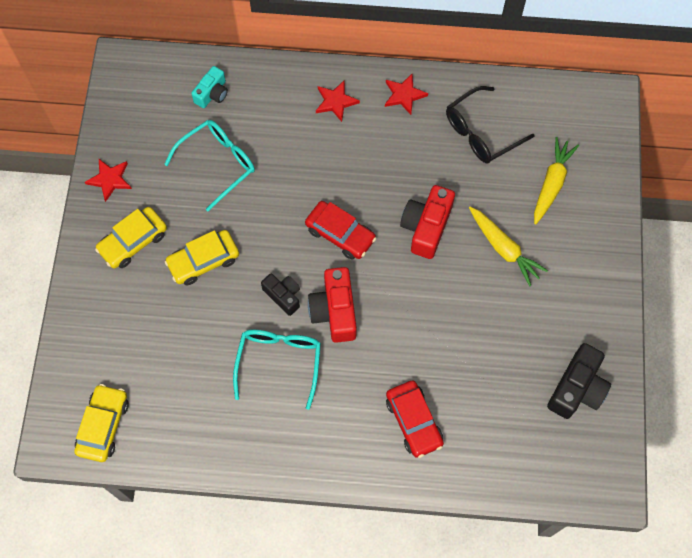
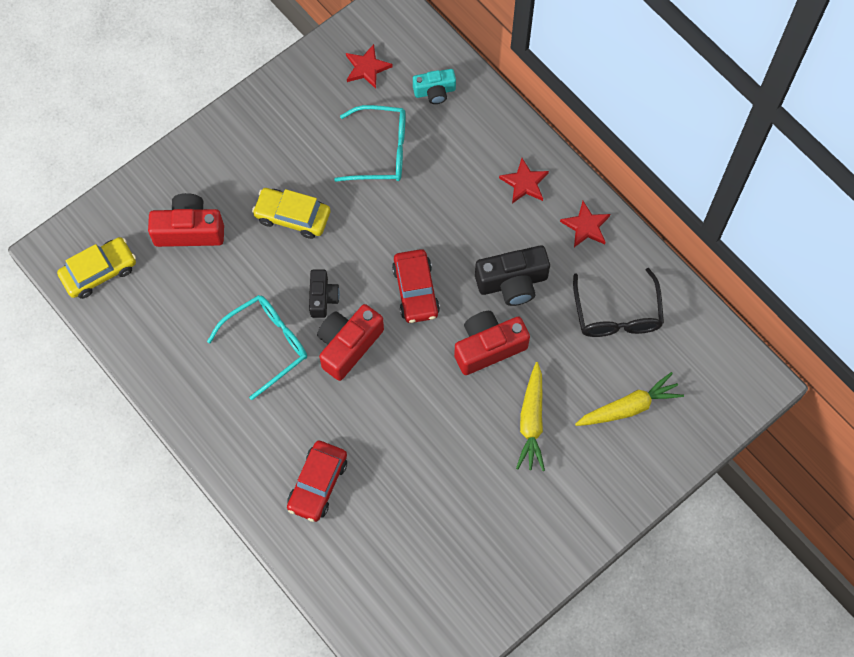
camera: 45 degrees right, 0 degrees up
(110, 180) = (289, 92): red star -> red star (367, 68)
(133, 242) = (257, 155): yellow car -> none
(139, 336) = (189, 230): none -> red camera
(481, 132) = (617, 313): black glasses -> black glasses turned 105 degrees counterclockwise
(577, 388) = (469, 583): black camera -> black camera (512, 282)

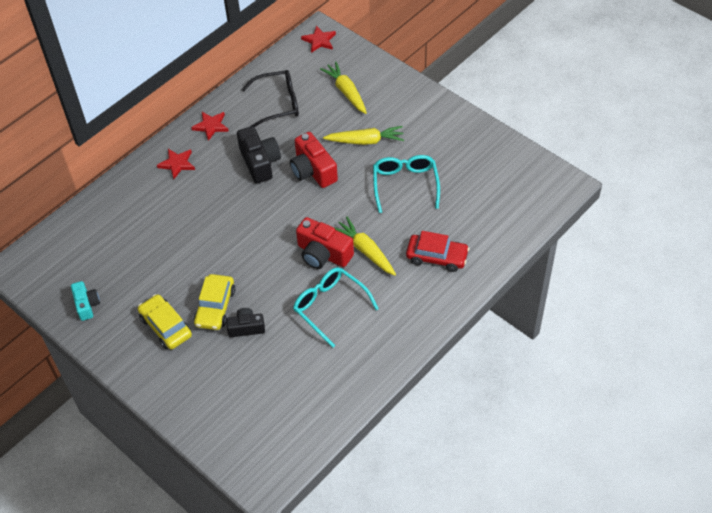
camera: 95 degrees left, 15 degrees down
(99, 271) = (279, 442): yellow car -> yellow car (166, 326)
(189, 230) = (233, 379): red camera -> none
(322, 298) = (285, 276): black camera -> black camera (246, 328)
(344, 397) = (366, 251): none -> yellow carrot
(367, 68) = (74, 276): red star -> red star (319, 41)
(380, 151) = (152, 256): turquoise glasses -> turquoise glasses (405, 185)
(416, 290) = (272, 218): red car -> none
(434, 91) = (97, 228): turquoise camera -> turquoise camera (87, 305)

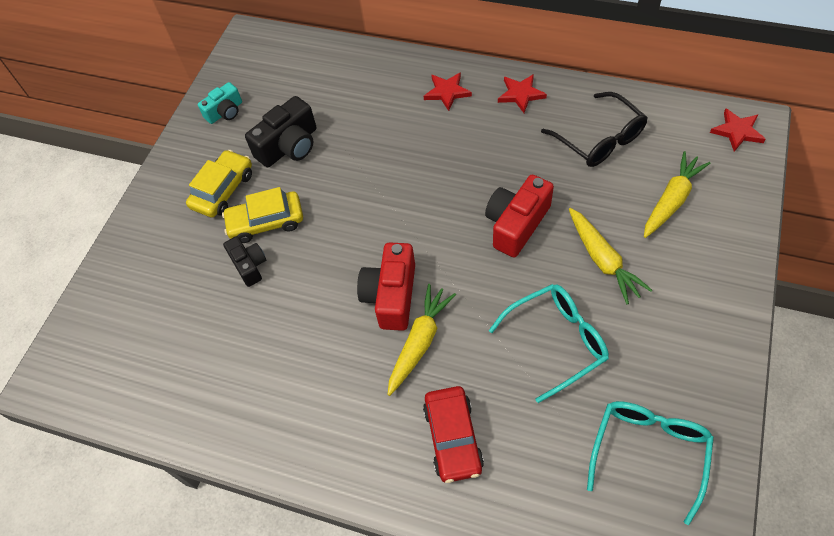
camera: 70 degrees right, 5 degrees up
(260, 162) = (496, 165): black camera -> black camera (289, 146)
(330, 307) = (313, 341): turquoise glasses -> turquoise glasses (648, 453)

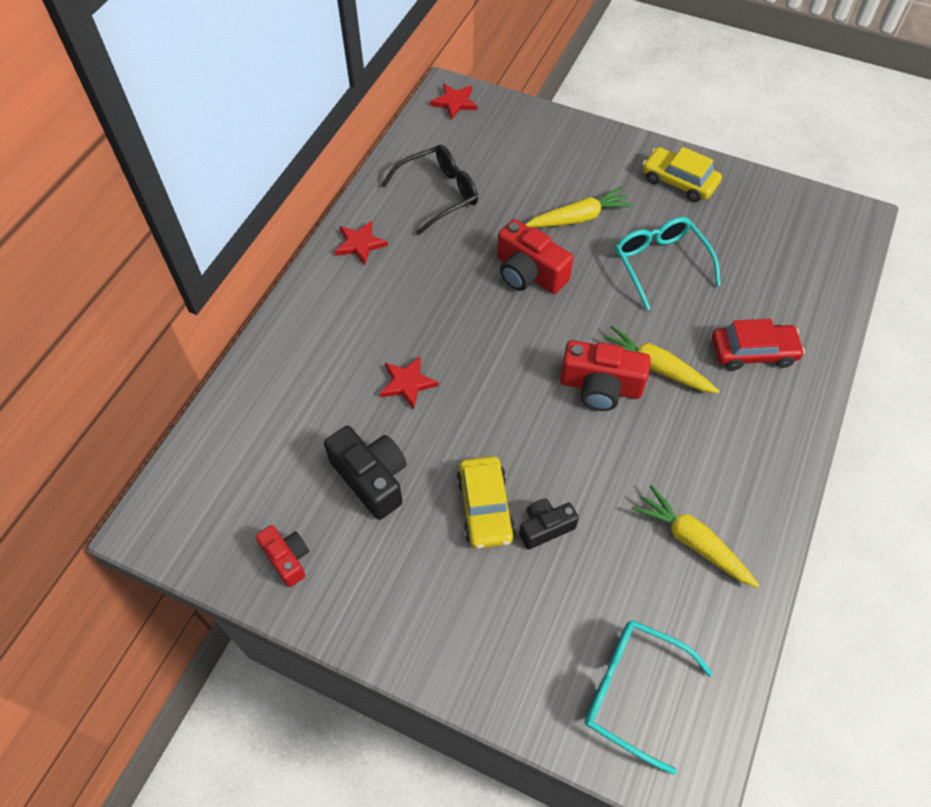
camera: 90 degrees left, 0 degrees up
(223, 190) = (424, 559): yellow car -> yellow car (679, 182)
(225, 112) = (287, 558): turquoise camera -> red camera
(447, 92) = (335, 308): red star -> red star (407, 383)
(648, 453) = (761, 224): turquoise glasses -> turquoise glasses (633, 692)
(671, 200) = (521, 160): yellow carrot -> yellow carrot (692, 541)

